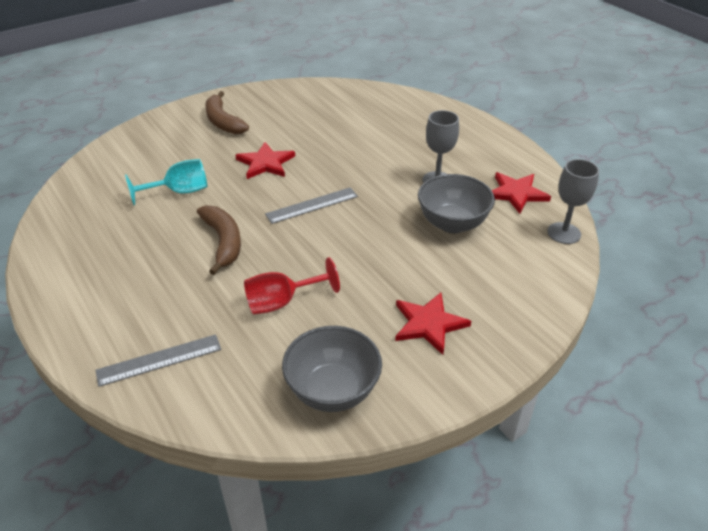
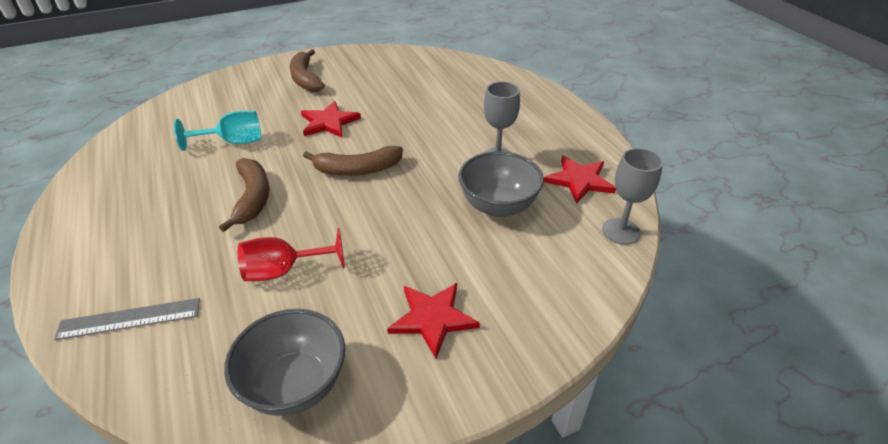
camera: 10 degrees right, 0 degrees up
(312, 205) = (357, 170): grey ruler -> brown banana

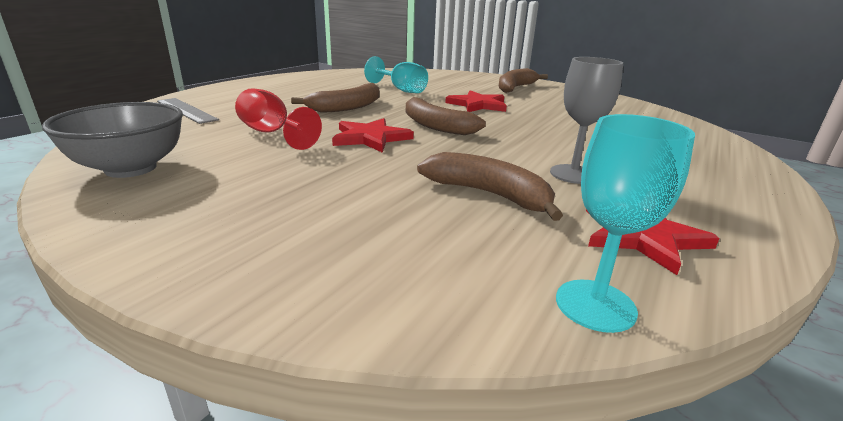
camera: 55 degrees right, 15 degrees down
(432, 318) = (255, 204): red star -> red star (370, 138)
(498, 206) = (489, 194): grey bowl -> brown banana
(621, 231) = (595, 305): grey goblet -> turquoise goblet

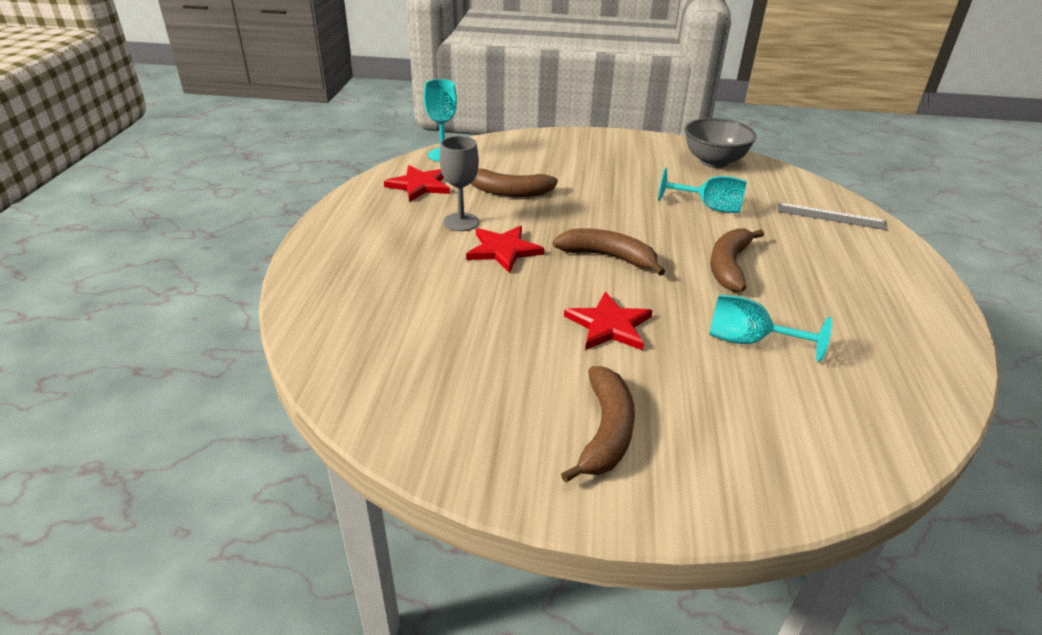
camera: 155 degrees right, 10 degrees up
(272, 133) = (709, 207): red goblet -> turquoise goblet
(370, 138) = (636, 223): red star -> red star (503, 250)

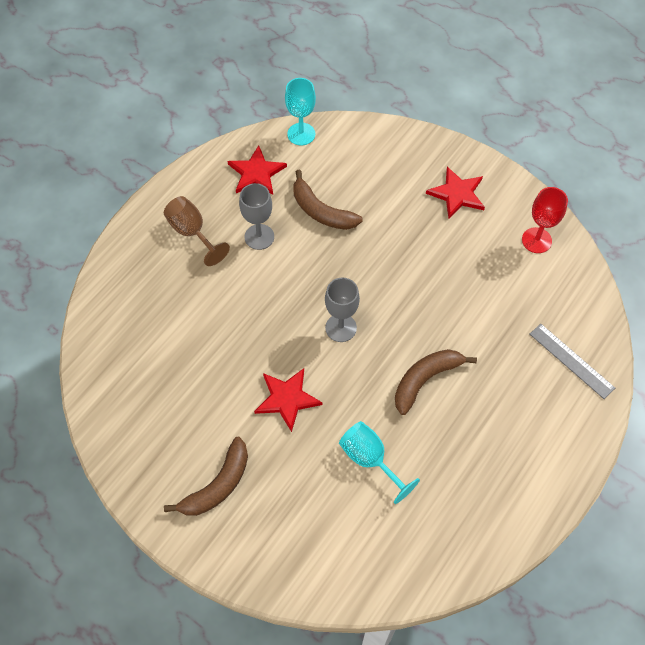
camera: 30 degrees right, 25 degrees up
(383, 238) = (192, 232): none -> brown goblet
(503, 250) = (269, 285): red star -> red star (457, 194)
(608, 257) = (341, 328): brown banana -> grey goblet
(709, 207) = (473, 303): turquoise goblet -> none
(714, 162) = (536, 240): grey bowl -> red goblet

